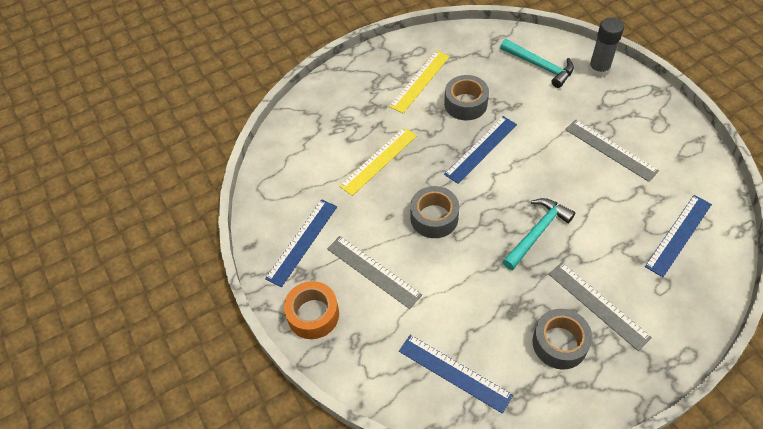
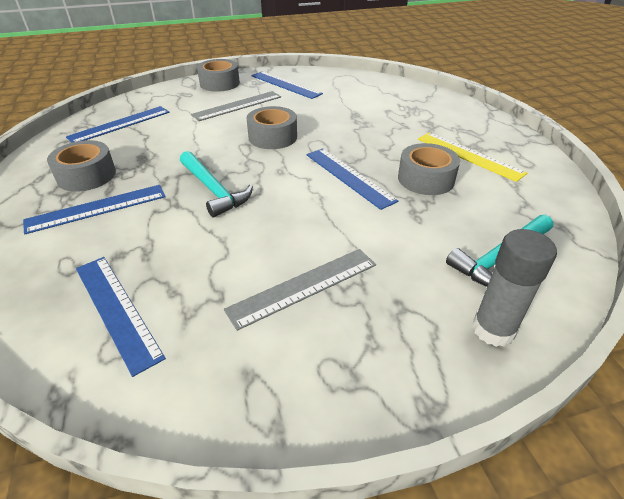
camera: 100 degrees right, 15 degrees down
(313, 315) = (219, 83): orange tape -> grey tape
(379, 161) = (355, 120): yellow ruler -> none
(598, 305) = (97, 208): grey ruler -> blue ruler

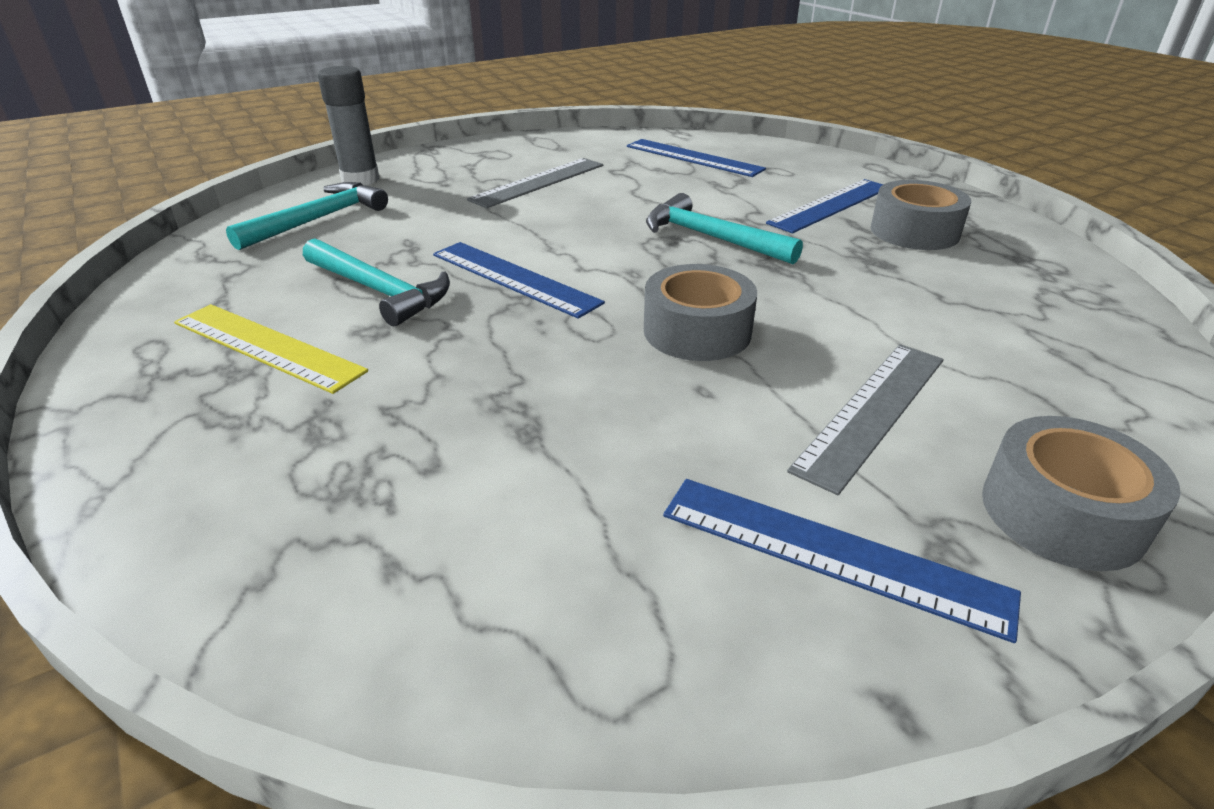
camera: 165 degrees right, 5 degrees down
(120, 124) = (1043, 315): blue ruler -> none
(426, 179) = (378, 291): grey tape -> turquoise hammer

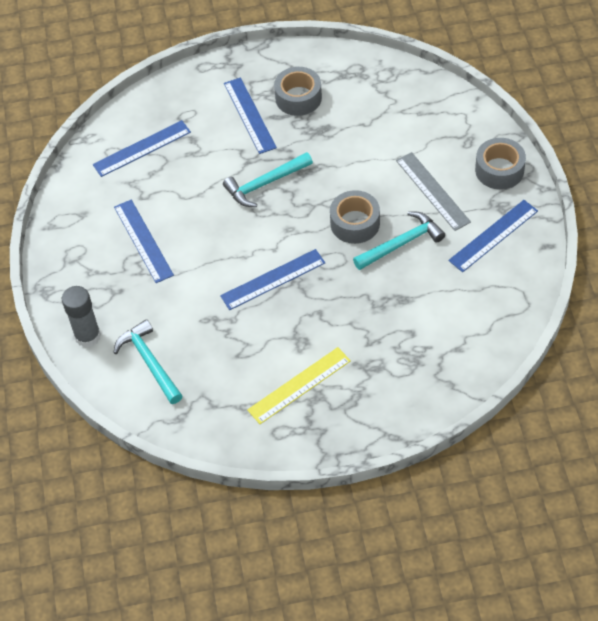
camera: 65 degrees left, 20 degrees up
(378, 291) = (261, 338): turquoise hammer -> turquoise hammer (402, 243)
(539, 182) = (143, 240): grey ruler -> blue ruler

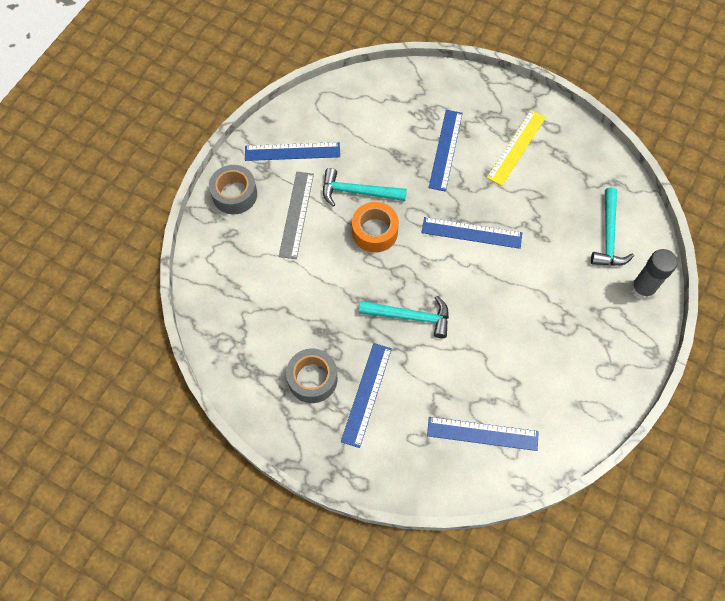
camera: 145 degrees left, 10 degrees up
(143, 240) = (544, 339): blue ruler -> blue ruler (445, 150)
(299, 385) = (516, 147): yellow ruler -> yellow ruler turned 60 degrees counterclockwise
(355, 223) = (375, 232): grey tape -> orange tape

